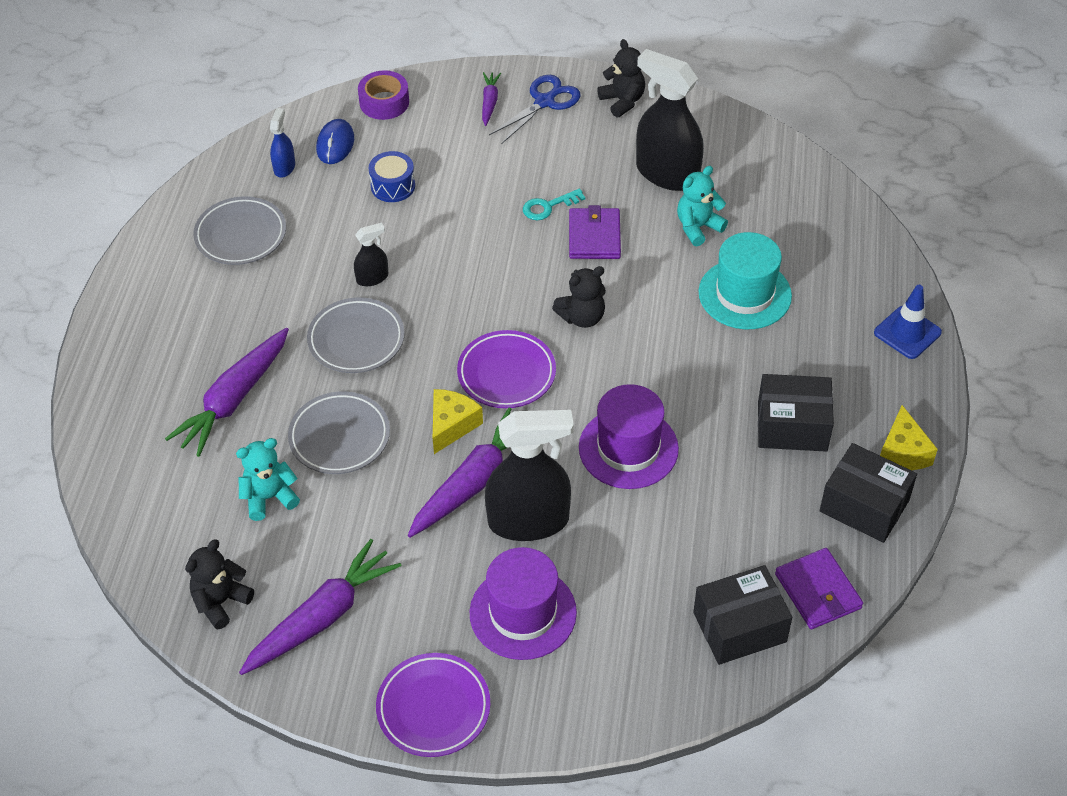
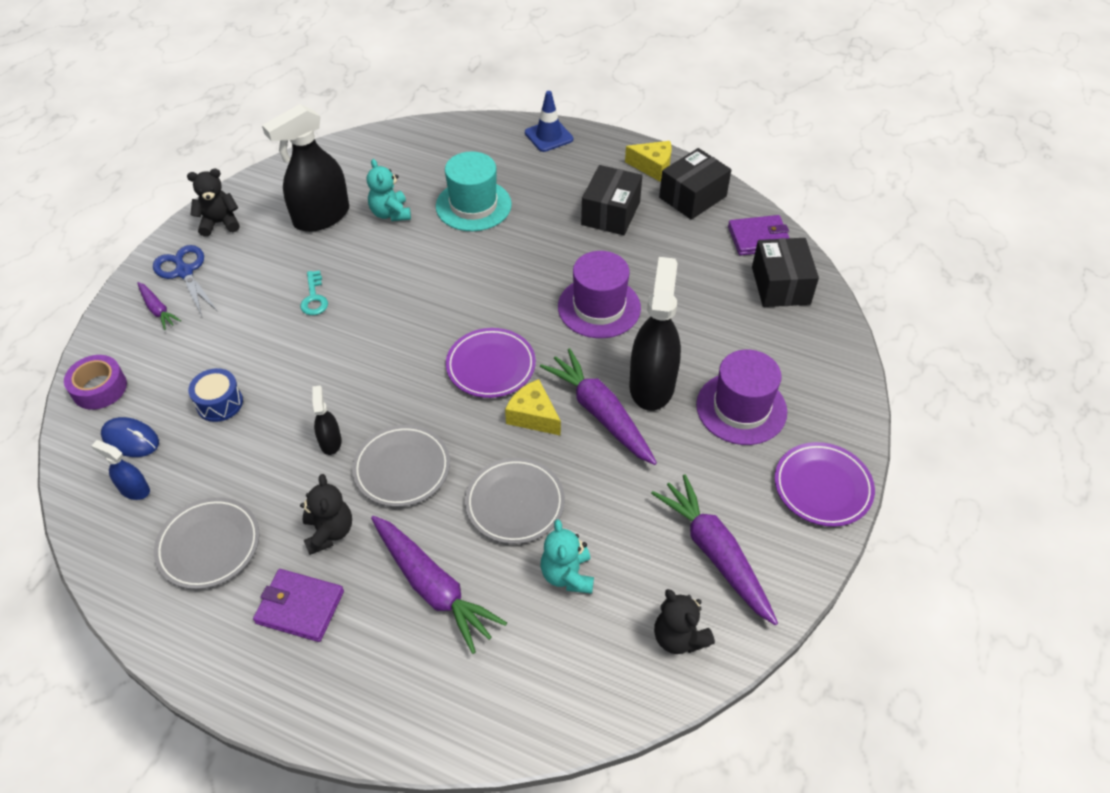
camera: 75 degrees left, 0 degrees up
(489, 102) = (157, 309): purple carrot -> purple carrot turned 150 degrees counterclockwise
(582, 317) = (451, 304): black teddy bear -> black teddy bear (329, 532)
(594, 236) = (366, 276): purple wallet -> purple wallet (300, 607)

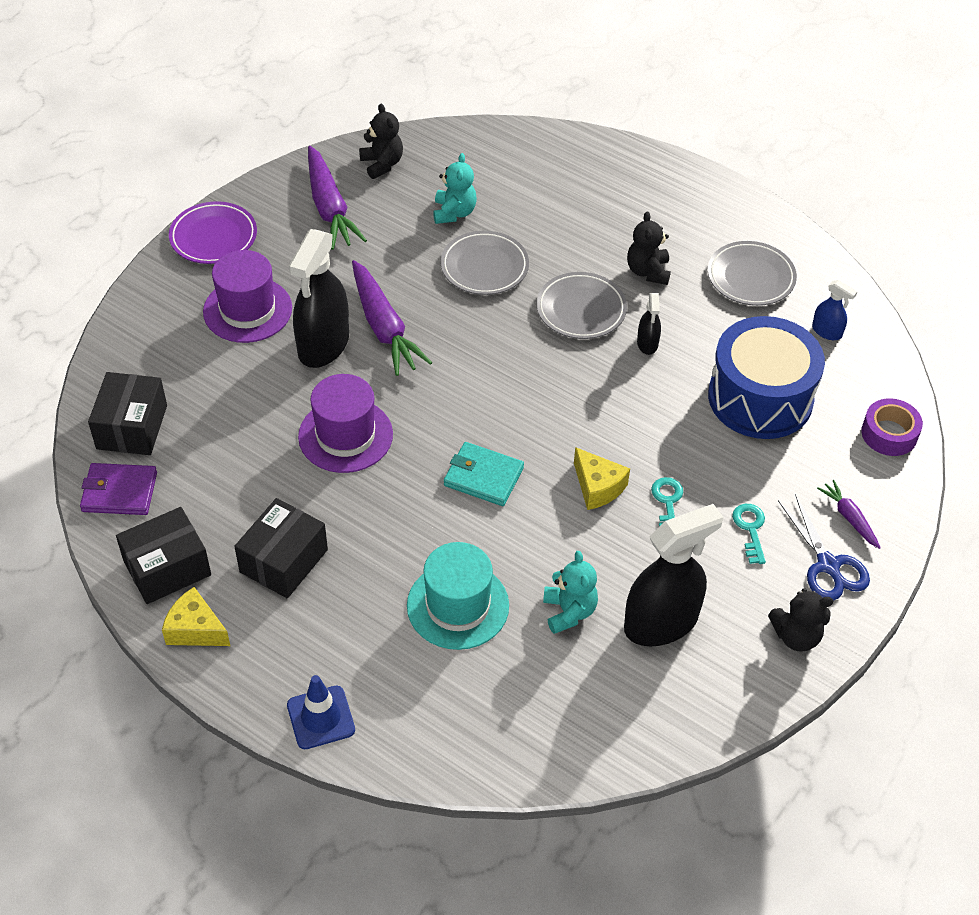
camera: 170 degrees left, 0 degrees up
(131, 439) = (842, 377): blue mouse -> none
(219, 403) = (760, 398): blue drum -> blue drum, size x2.24
(245, 288) = (750, 529): none -> turquoise key
(300, 607) = (671, 225): purple wallet -> none
(433, 587) = (564, 221): purple carrot -> none
(472, 293) = (483, 476): none -> turquoise wallet
(491, 366) = (480, 390): purple plate -> none
(533, 416) = (449, 335): yellow cheese -> yellow cheese (597, 487)

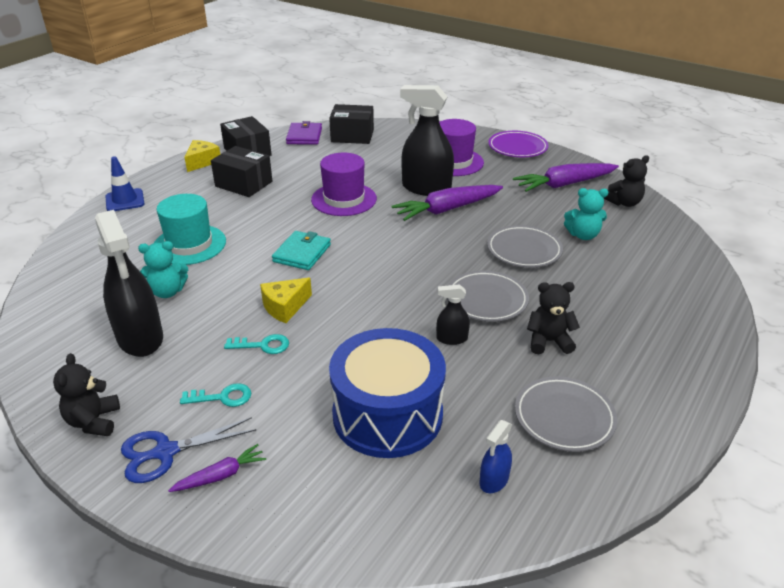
camera: 90 degrees right, 15 degrees down
(889, 434) = (335, 527): purple tape -> none

